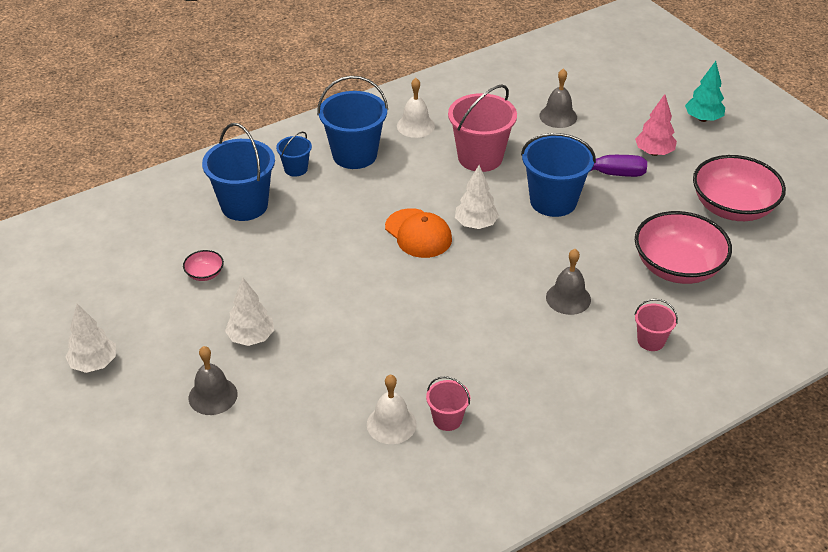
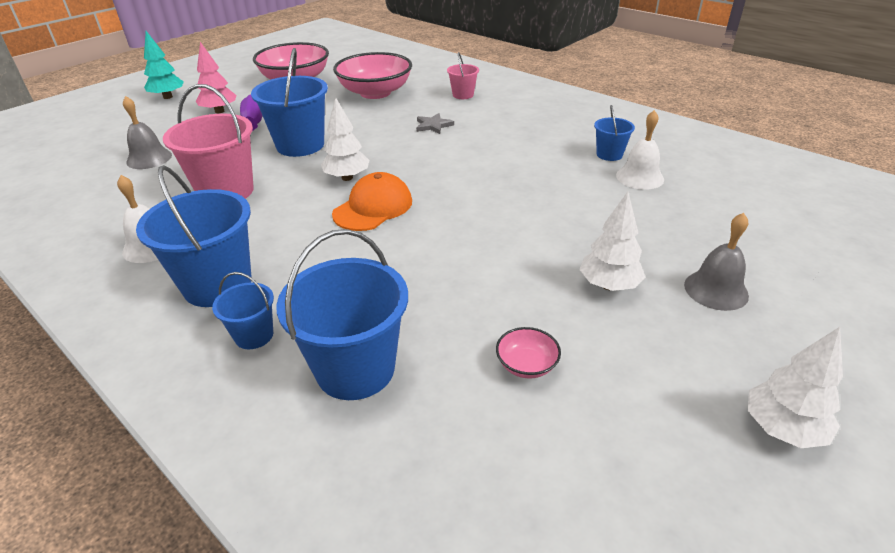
camera: 105 degrees left, 5 degrees down
(447, 419) = (609, 154): pink bucket -> blue bucket
(568, 298) = (433, 125): grey bell -> grey star

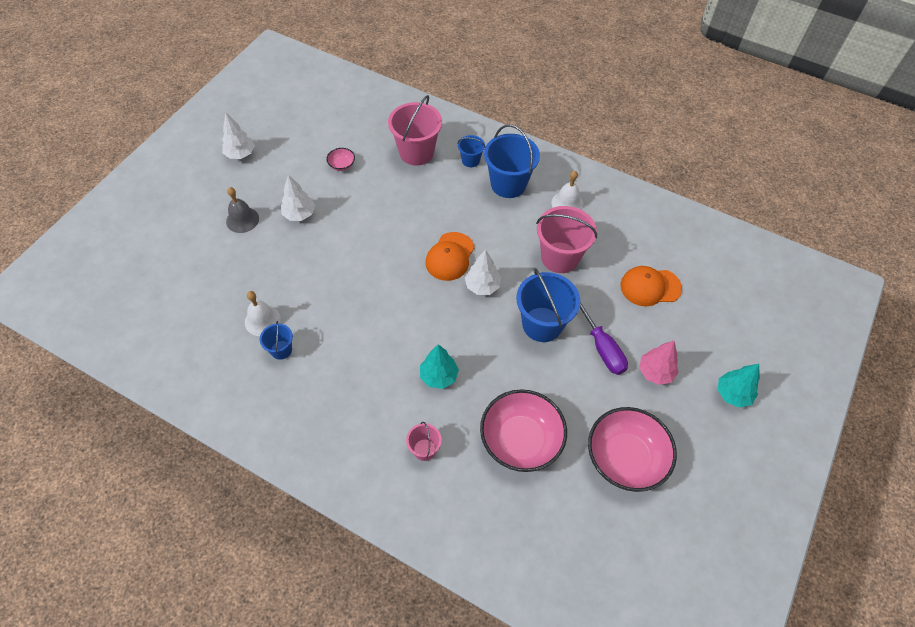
camera: 165 degrees right, 20 degrees up
(149, 158) = (650, 287): grey bell -> orange cap
(355, 369) = (416, 152): blue bucket -> pink bucket
(433, 125) = (439, 376): grey star -> turquoise tree

